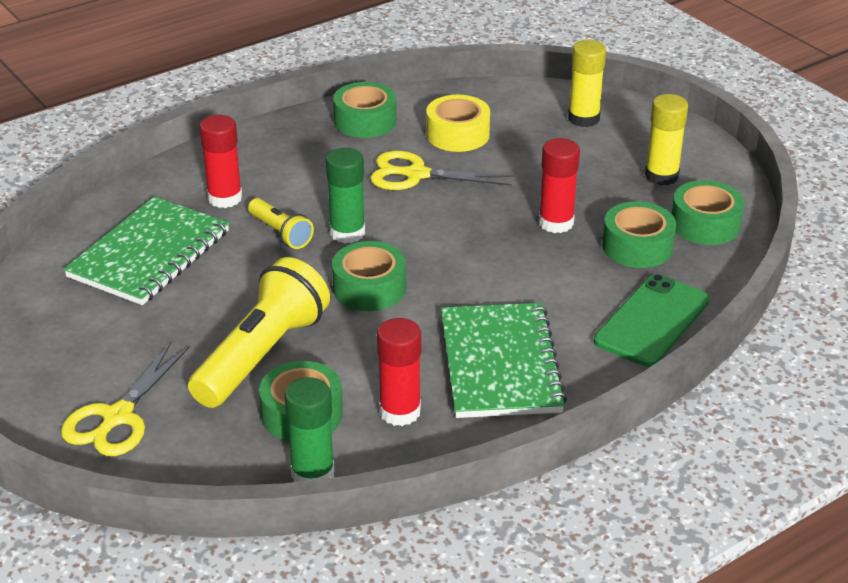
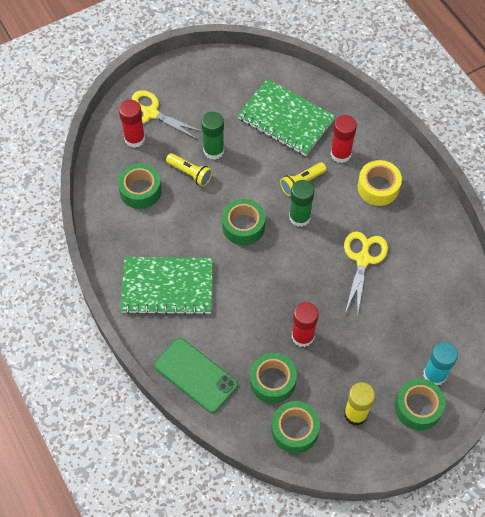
camera: 95 degrees right, 25 degrees up
(262, 354) = (190, 173): yellow flashlight -> yellow flashlight, size x0.52
(313, 474) = (96, 194): green glue stick -> green glue stick (213, 151)
(365, 121) = (431, 233): green tape -> green tape (418, 407)
(400, 412) = (135, 235): red glue stick -> red glue stick (134, 139)
(457, 134) = (413, 289): yellow tape -> yellow tape (378, 187)
(583, 118) = (434, 375): yellow glue stick -> turquoise glue stick

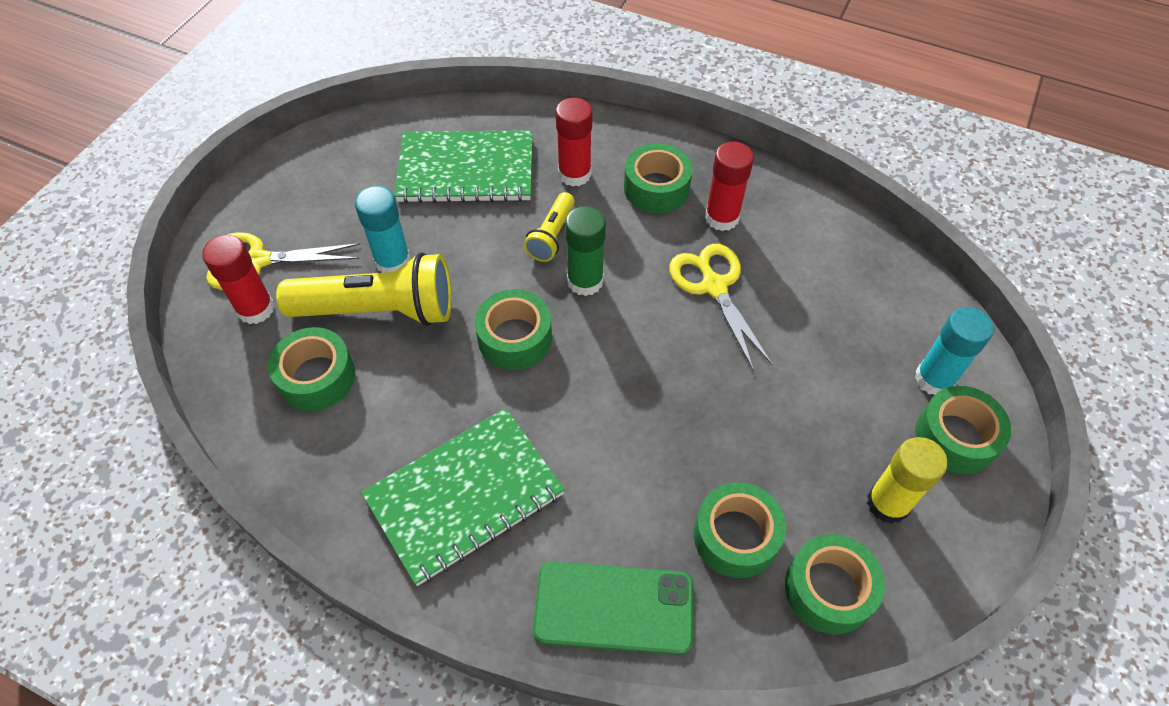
camera: 35 degrees left, 5 degrees down
(190, 173) = (379, 310): yellow flashlight -> yellow flashlight, size x1.94
(213, 151) = (393, 261): green glue stick -> turquoise glue stick
(302, 336) = (722, 440): red glue stick -> red glue stick (722, 218)
(378, 187) = (656, 188): yellow tape -> green tape

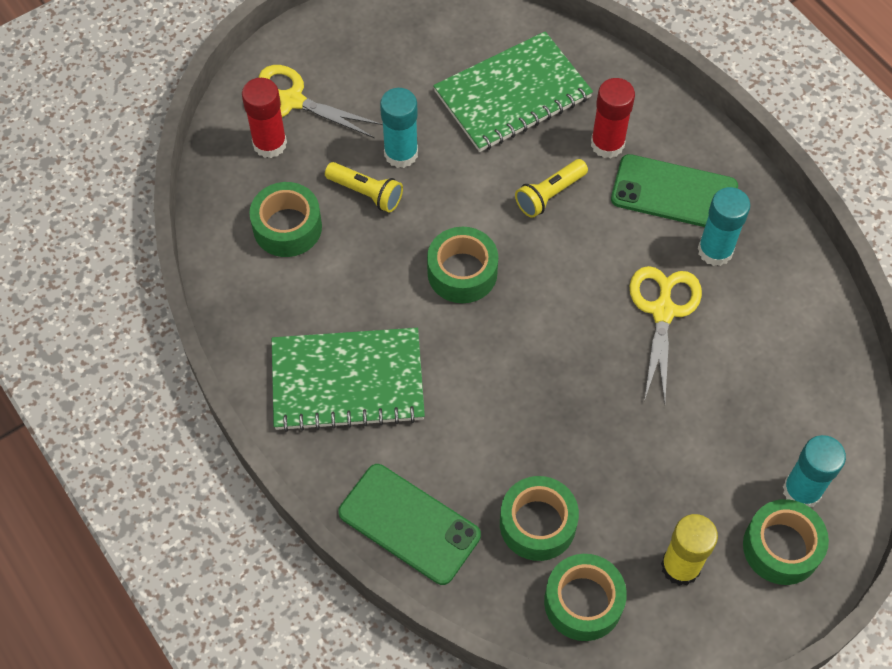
camera: 30 degrees right, 5 degrees up
(379, 310) = (366, 193): yellow flashlight -> yellow flashlight, size x0.52
(466, 170) = (512, 94): green notebook -> green notebook turned 60 degrees counterclockwise
(585, 281) = (552, 251): green glue stick -> none
(656, 188) = (674, 193): green tape -> green phone
(722, 218) = (715, 250): red glue stick -> turquoise glue stick

